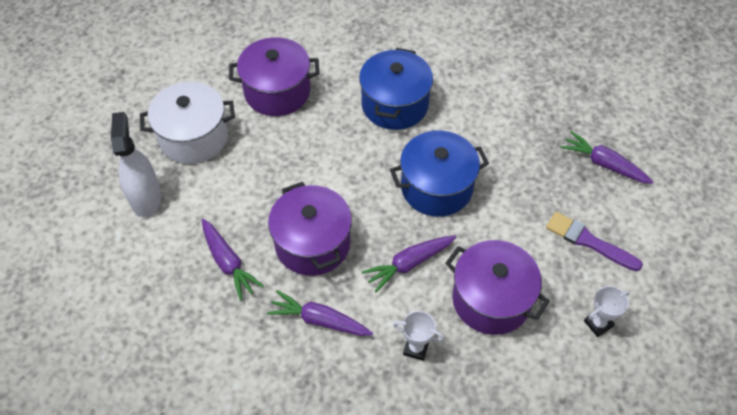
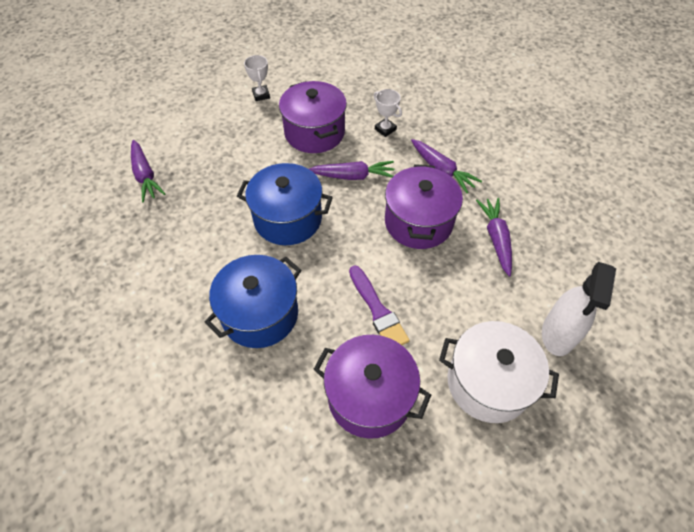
camera: 150 degrees left, 0 degrees up
(588, 241) = (216, 135): purple brush -> purple brush (378, 310)
(598, 323) = (261, 95): white trophy -> white trophy turned 75 degrees clockwise

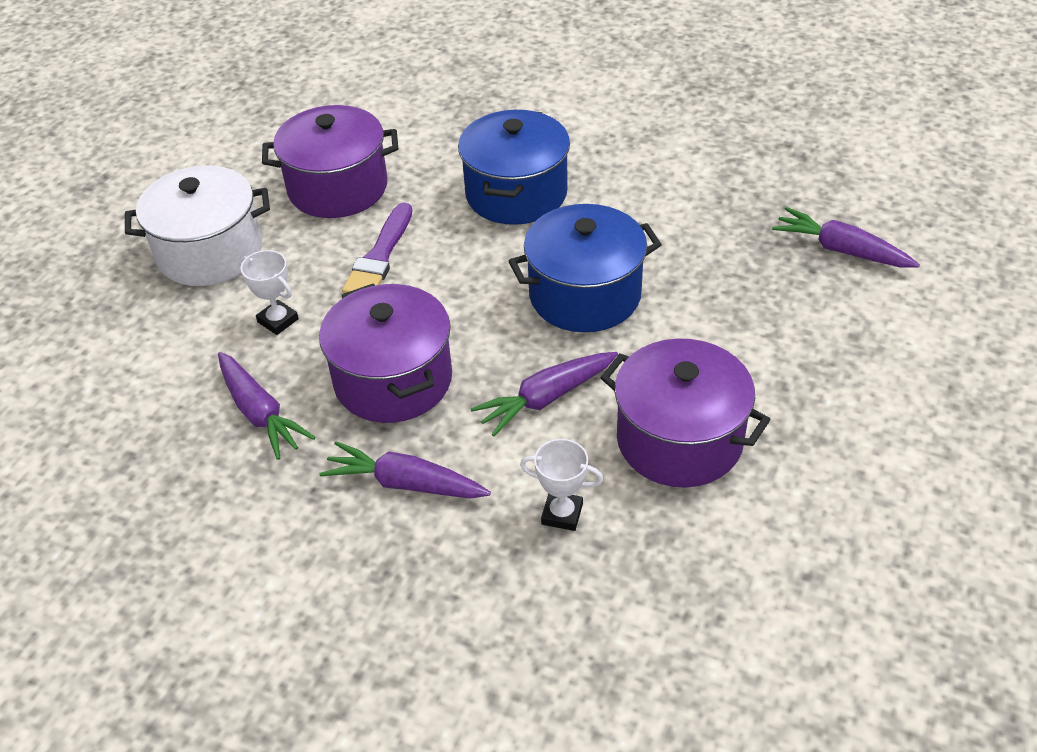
camera: 150 degrees right, 10 degrees down
(261, 95) = (853, 463): white trophy -> white trophy (278, 320)
(378, 310) = (380, 256): purple brush -> purple brush turned 105 degrees counterclockwise
(558, 334) = (133, 334): white spray bottle -> none

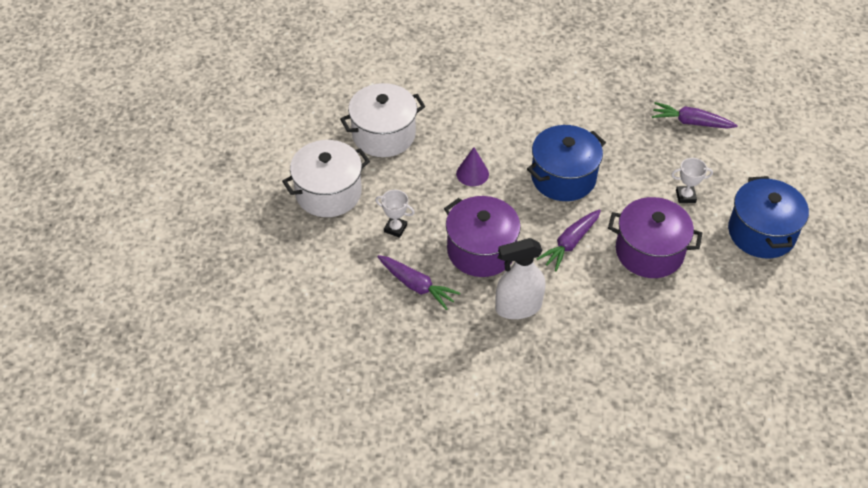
camera: 20 degrees left, 5 degrees up
(338, 188) = (383, 135): purple pot -> white pot
(380, 256) = (434, 176): purple brush -> none
(405, 484) = (518, 307): purple carrot -> white spray bottle
(441, 263) = (472, 173): none -> purple cone
(516, 193) = (494, 119): blue pot -> blue pot (761, 232)
(562, 514) = (607, 305): white trophy -> white trophy (685, 196)

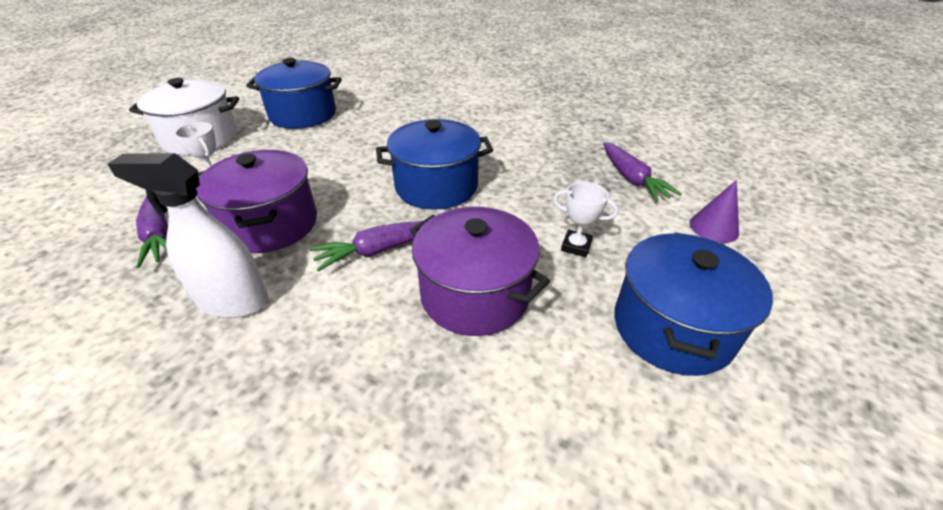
camera: 25 degrees right, 10 degrees down
(383, 135) = (303, 115): white pot -> blue pot
(472, 173) = (345, 159): purple cone -> purple cone (713, 227)
(691, 122) = (632, 179): purple carrot -> purple carrot turned 150 degrees counterclockwise

